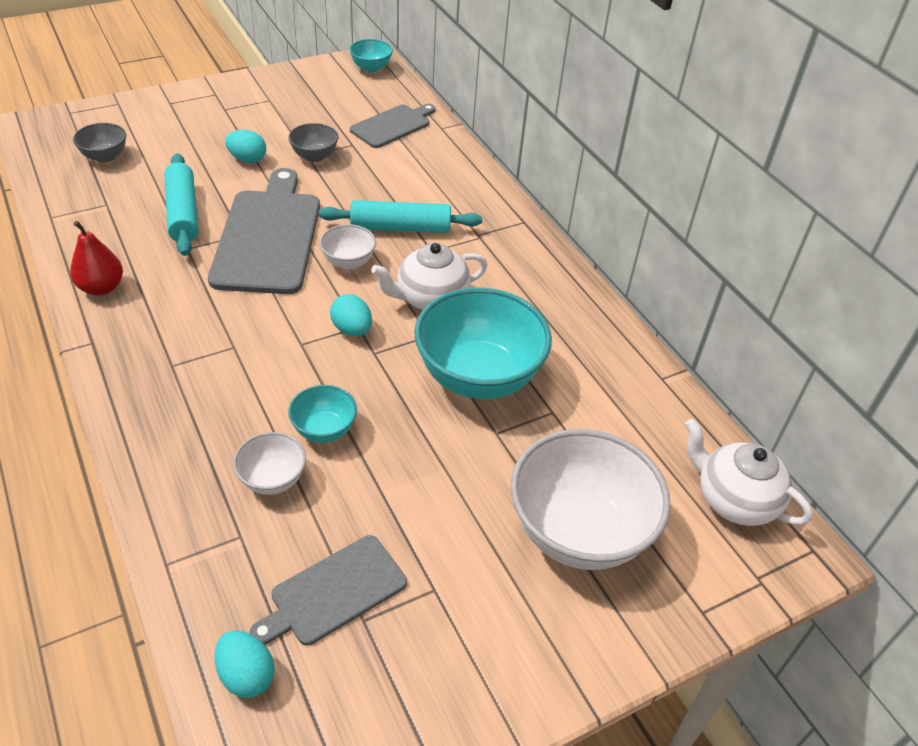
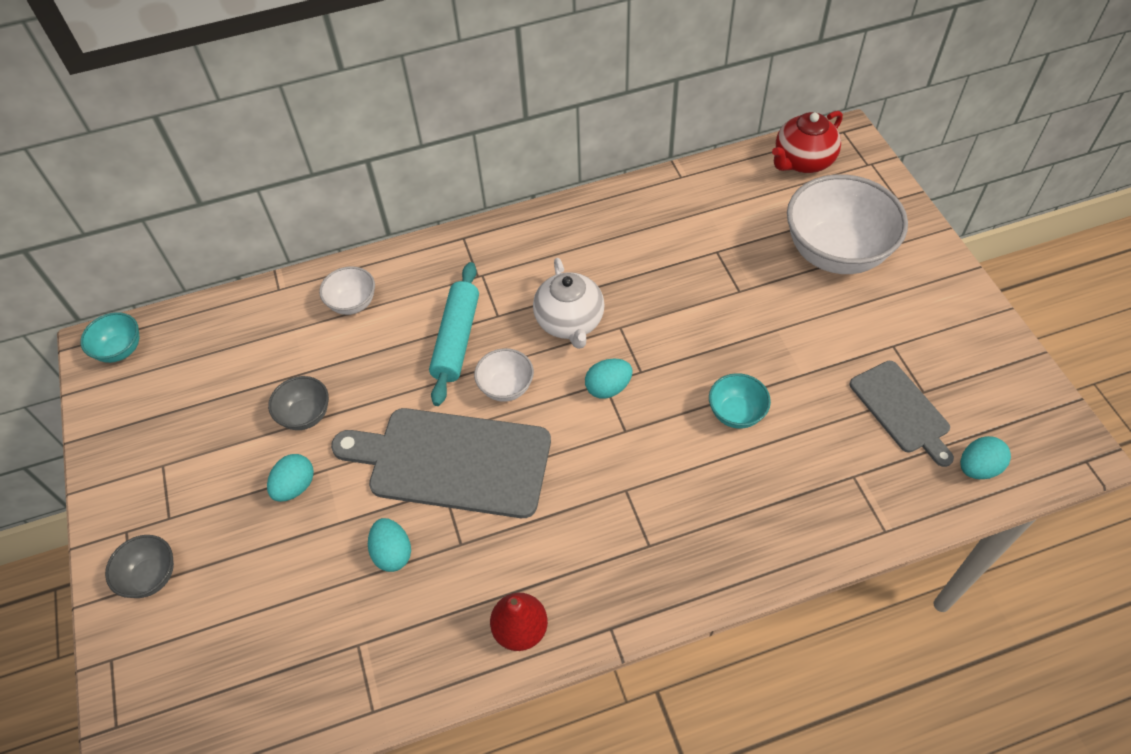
camera: 75 degrees left, 10 degrees up
(105, 156) = (247, 660): grey bowl -> grey bowl (151, 576)
(183, 213) = (392, 553): turquoise rolling pin -> turquoise egg
(273, 479) = (793, 453): white bowl -> white bowl (352, 303)
(393, 125) = (261, 335): grey cutting board -> none
(478, 377) = (675, 296): turquoise bowl -> none
(734, 500) = (802, 161): white teapot -> red teapot

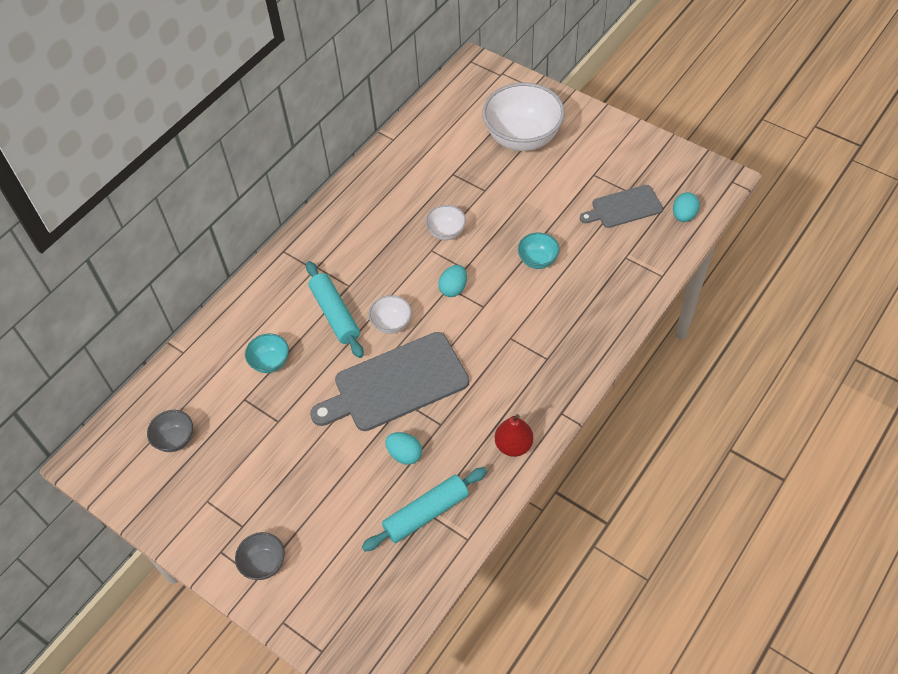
camera: 35 degrees left, 0 degrees up
(120, 350) = (103, 454): turquoise bowl -> turquoise bowl (270, 362)
(295, 486) = (309, 457): turquoise egg -> none
(305, 415) = (277, 414): grey bowl -> grey bowl (175, 439)
(352, 303) = (245, 332): white bowl -> white bowl (446, 232)
(355, 643) = (426, 513): none -> turquoise rolling pin
(570, 322) = (398, 264): white teapot -> none
(802, 161) = (460, 92): red teapot -> none
(901, 410) = (624, 207): grey cutting board -> grey cutting board turned 135 degrees clockwise

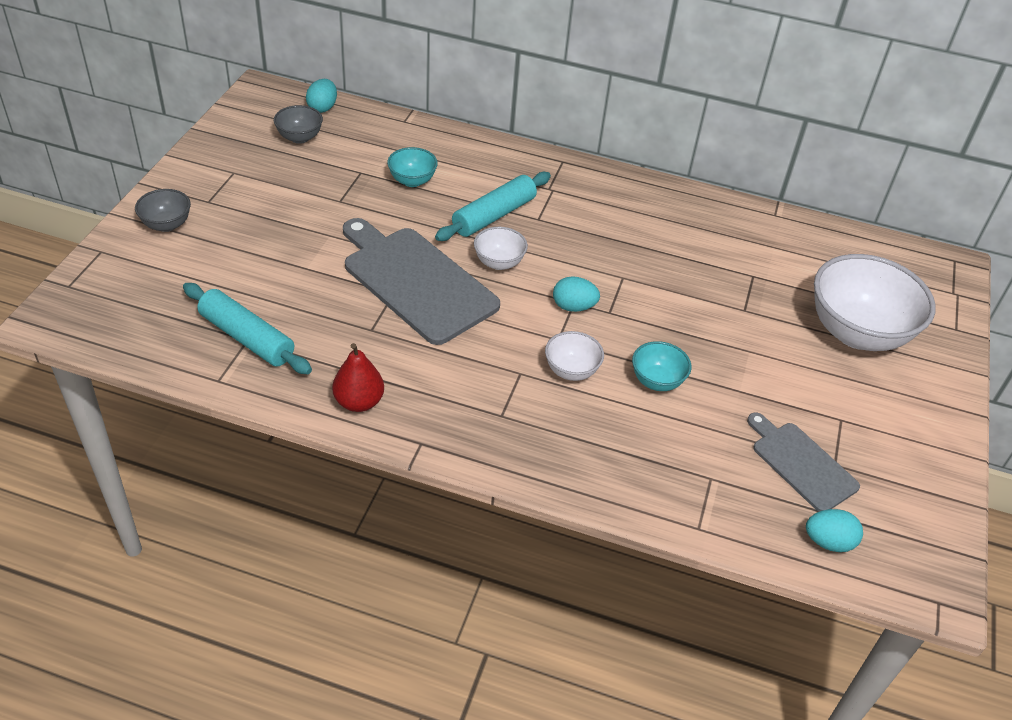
camera: 65 degrees right, 10 degrees down
(404, 454) = (322, 306): turquoise egg -> turquoise egg (322, 108)
(446, 232) = (657, 286): white bowl -> white bowl (571, 371)

